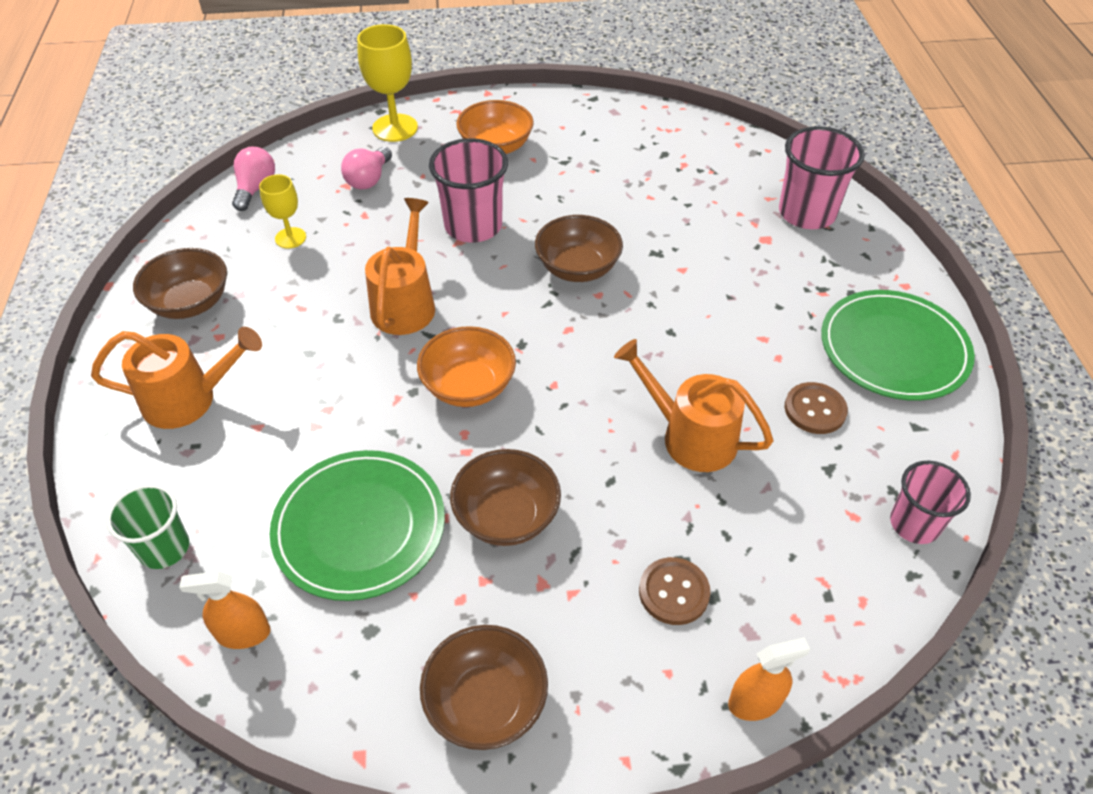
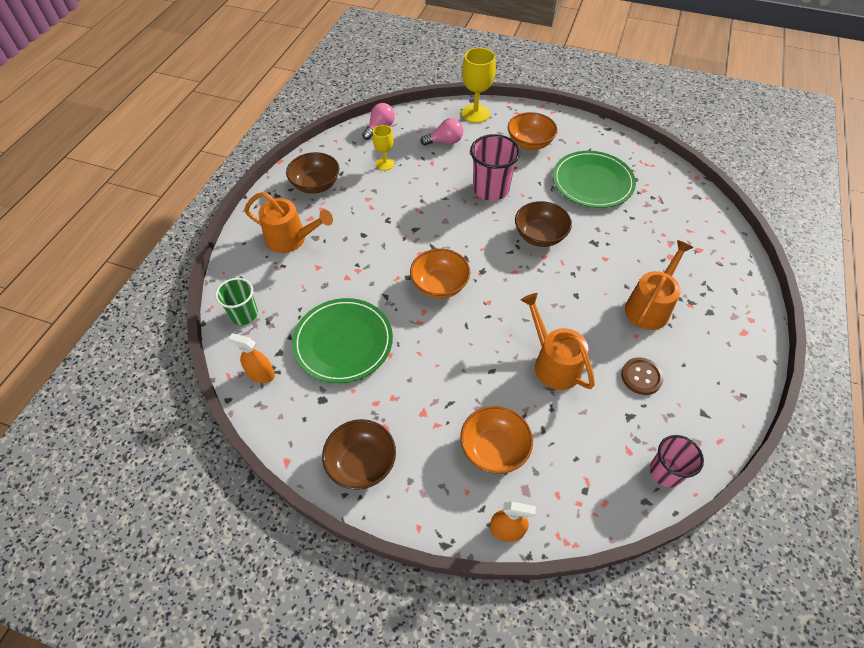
camera: 25 degrees right, 5 degrees up
(369, 179) = (445, 141): pink light bulb -> pink light bulb turned 150 degrees counterclockwise
(405, 303) = (429, 224): orange watering can -> orange watering can (649, 306)
(506, 516) = (423, 367): brown bowl -> none
(674, 592) = (494, 449): brown button -> orange bowl
(806, 213) = (709, 249): pink cup -> none
(893, 349) = (717, 358): green plate -> green plate (592, 182)

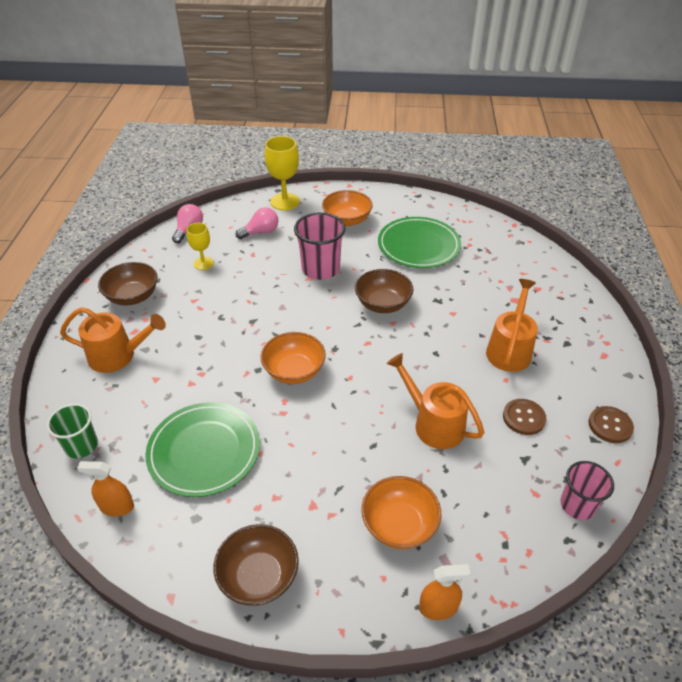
camera: 15 degrees left, 10 degrees down
(725, 404) = (610, 425): none -> brown button

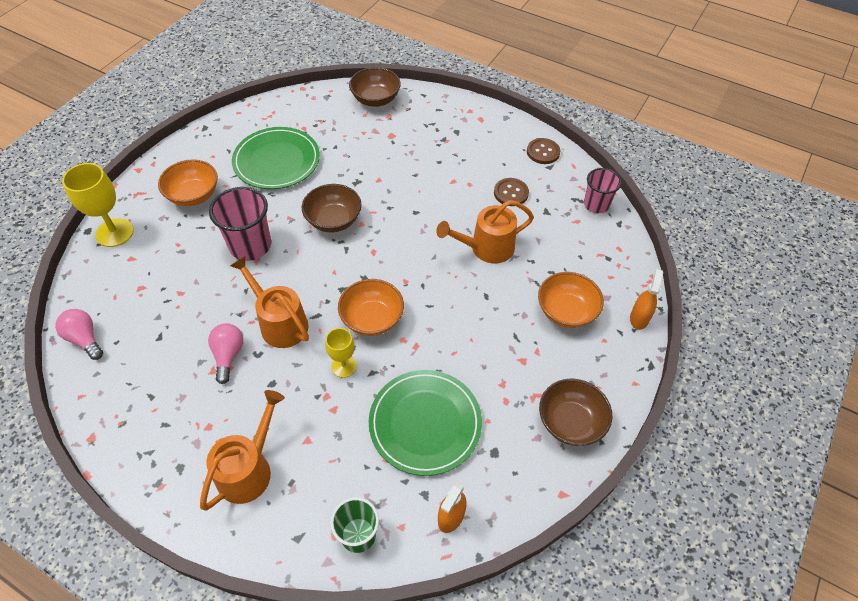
camera: 65 degrees left, 10 degrees up
(133, 296) = (160, 430): brown bowl -> brown bowl (375, 99)
(203, 263) = (158, 343): yellow goblet -> yellow goblet (344, 366)
(261, 232) = (149, 273): pink light bulb -> pink light bulb (228, 355)
(509, 349) = (441, 166): orange watering can -> orange watering can (279, 322)

